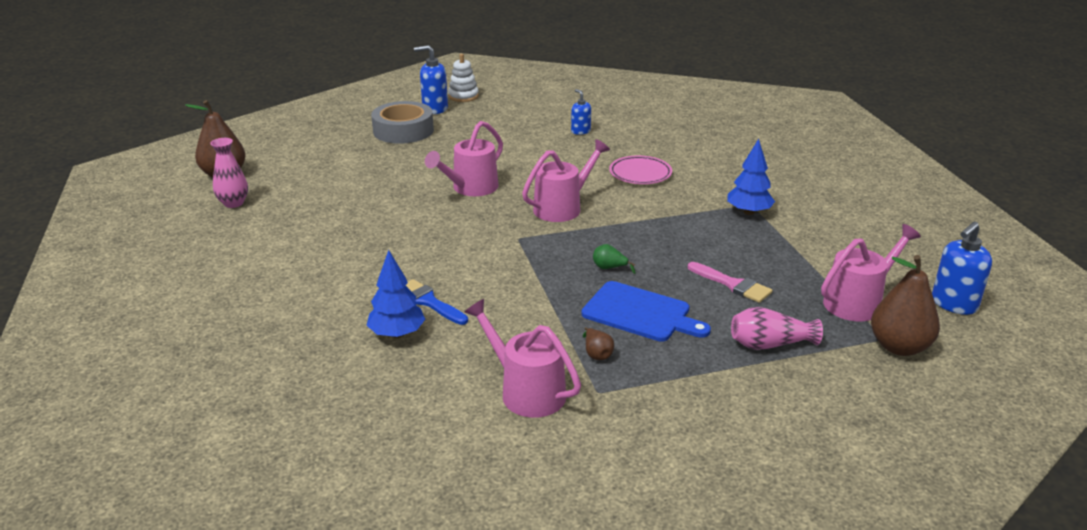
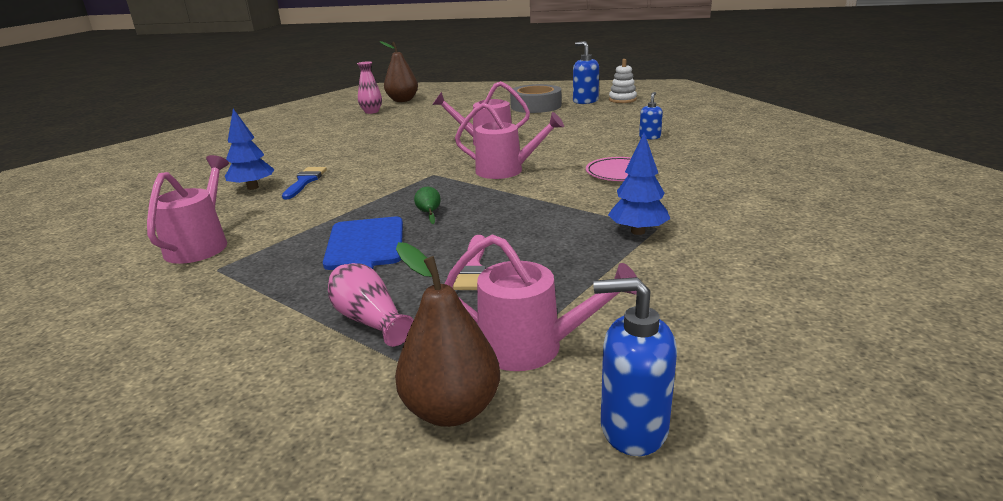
camera: 55 degrees right, 5 degrees down
(597, 354) = (278, 251): brown pear -> none

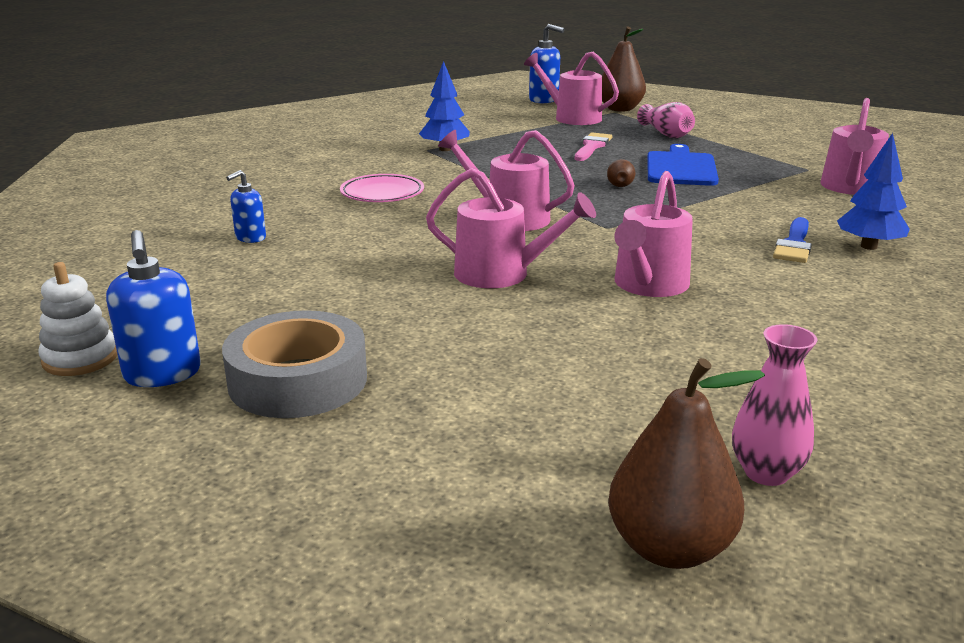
camera: 165 degrees left, 0 degrees up
(405, 148) = (648, 285): none -> pink watering can
(429, 213) = (619, 184): green pear -> brown pear

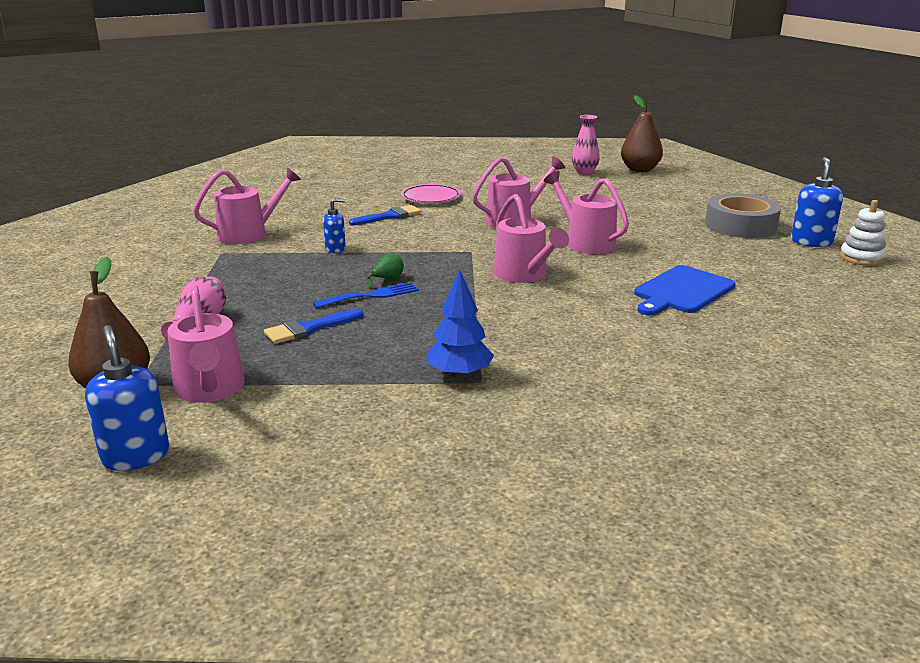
camera: 145 degrees left, 0 degrees up
(250, 238) = (745, 310): blue soap dispenser -> blue soap dispenser (335, 249)
(382, 194) = (598, 326): pink plate -> pink plate (431, 198)
(592, 146) = (309, 329): pink brush -> blue brush
(601, 171) = (371, 296): none -> blue fork
(619, 184) = (387, 279): brown pear -> green pear
(681, 168) = (303, 280): blue cutting board -> blue cutting board (681, 291)
(869, 246) = (355, 206): blue tree -> none

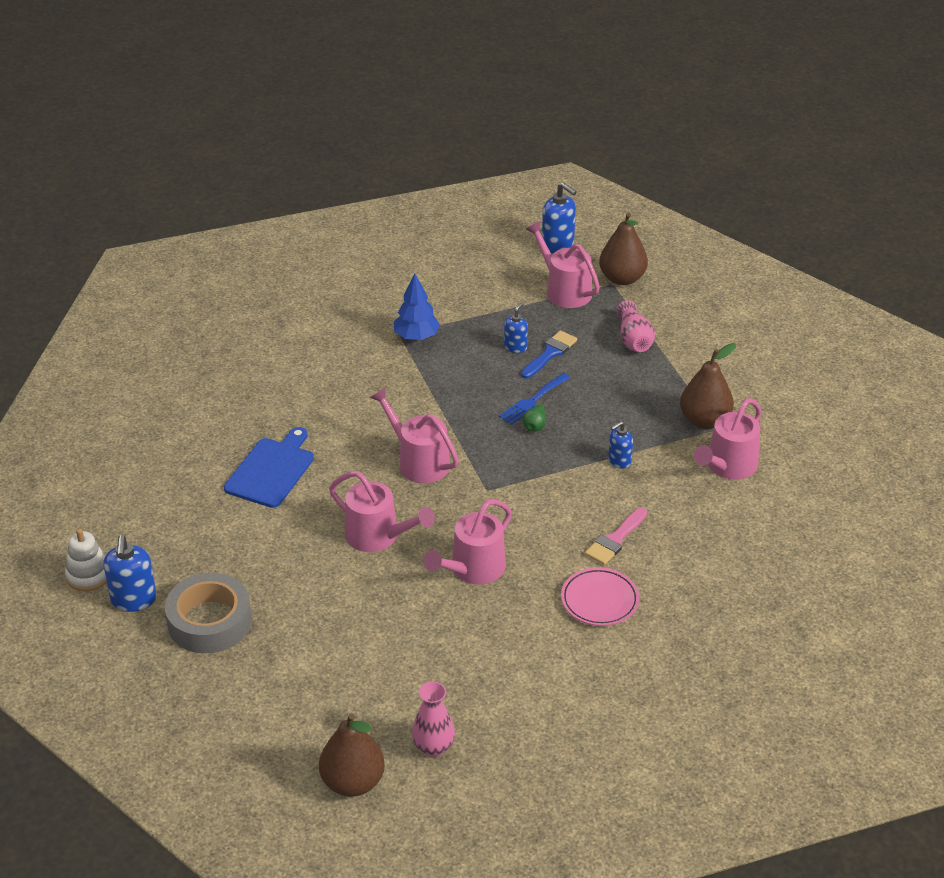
camera: 160 degrees right, 15 degrees up
(225, 258) = (704, 420): none -> brown pear
(342, 341) = (515, 347): none -> blue soap dispenser
(389, 216) = (615, 539): blue brush -> pink brush

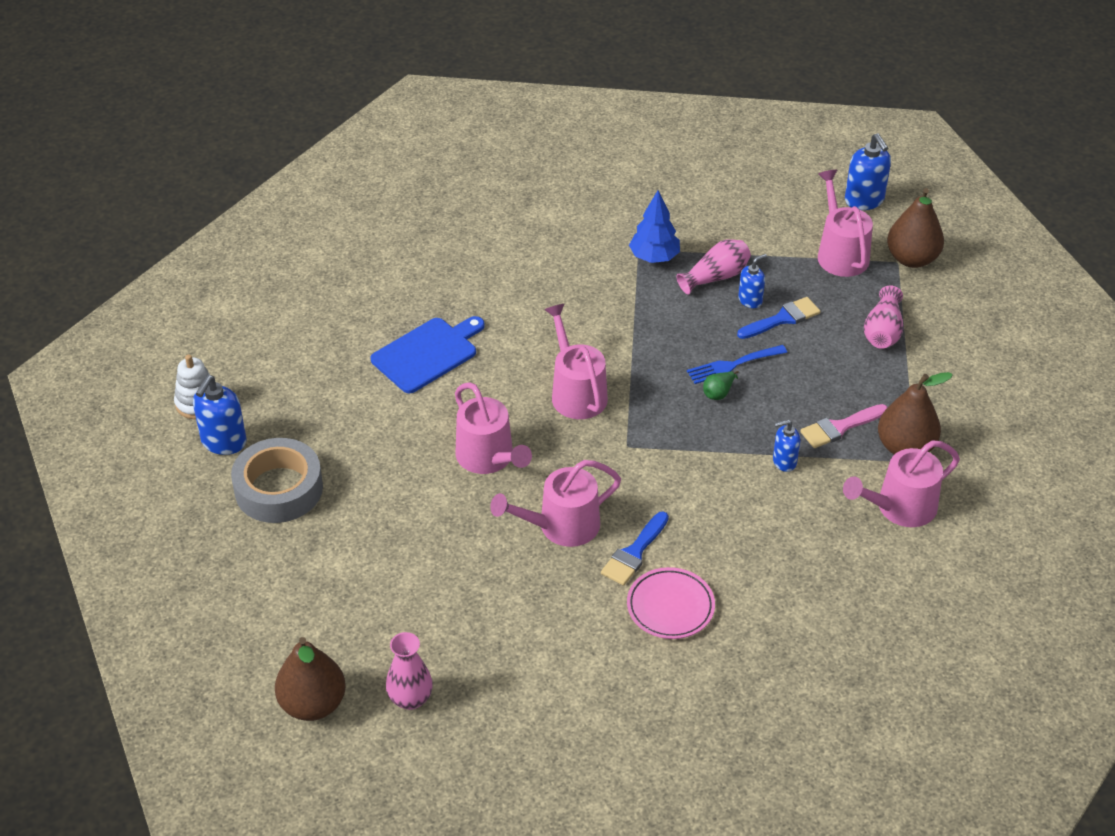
camera: 25 degrees right, 5 degrees up
(476, 337) = (715, 277): none -> pink vase
(545, 569) = (634, 553): none -> blue brush
(615, 539) = (727, 546): pink brush -> pink brush (840, 427)

